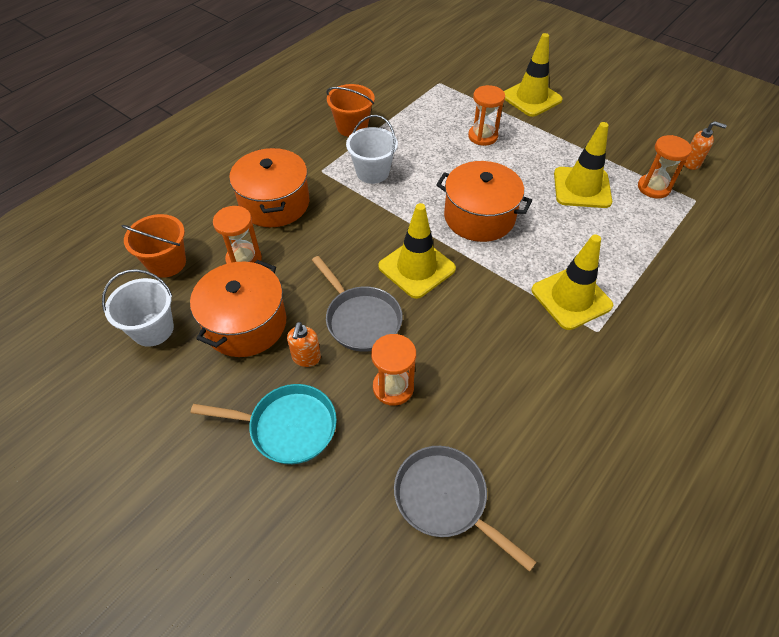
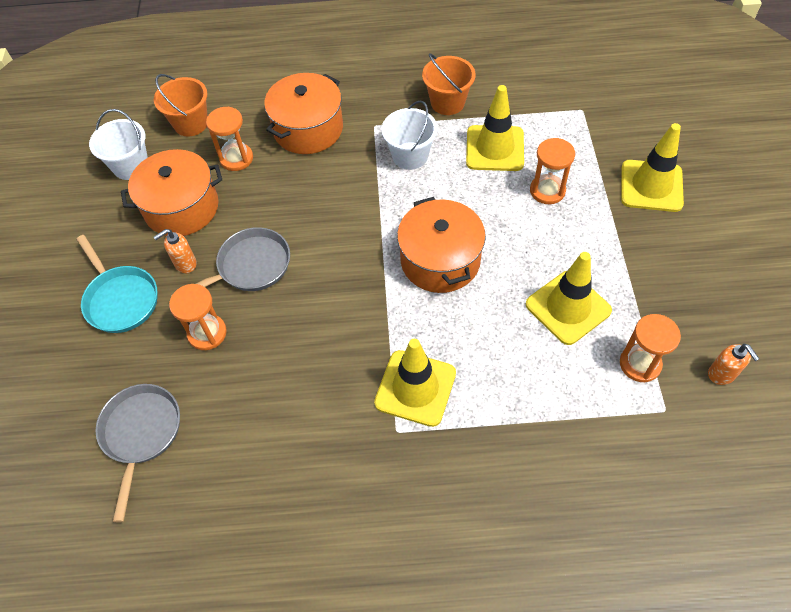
camera: 50 degrees right, 5 degrees up
(360, 319) = (250, 267): grey pan -> grey pan turned 135 degrees counterclockwise
(416, 268) = (336, 261): yellow traffic cone -> yellow traffic cone (495, 148)

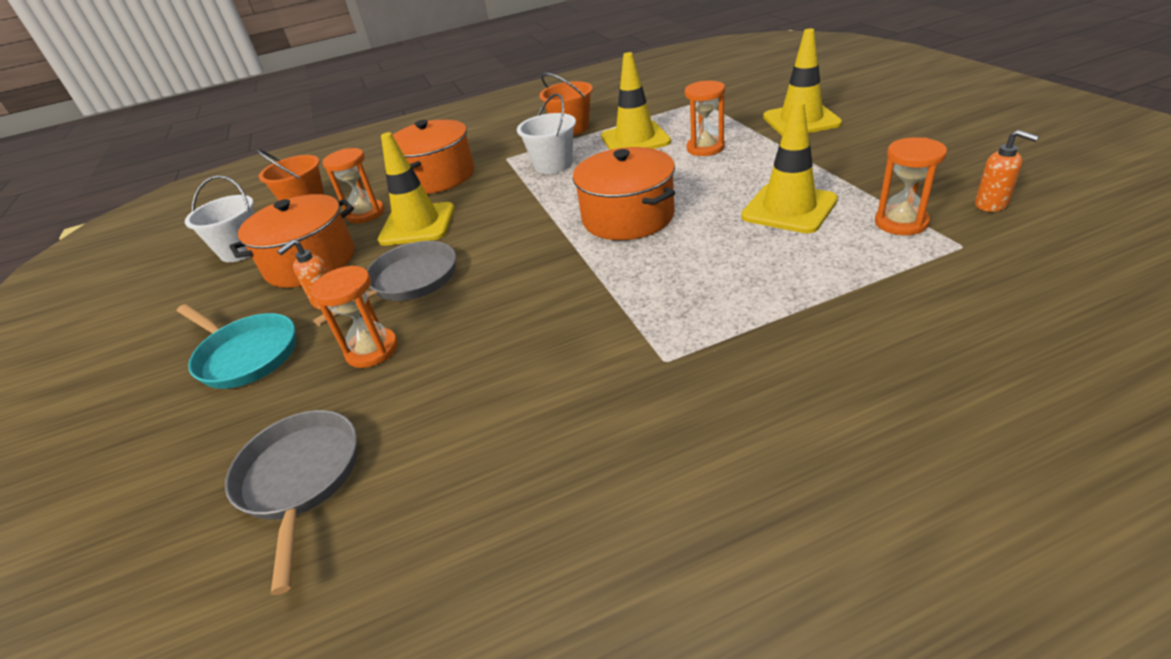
camera: 15 degrees left, 20 degrees down
(415, 388) = (664, 316): yellow traffic cone -> yellow traffic cone (417, 224)

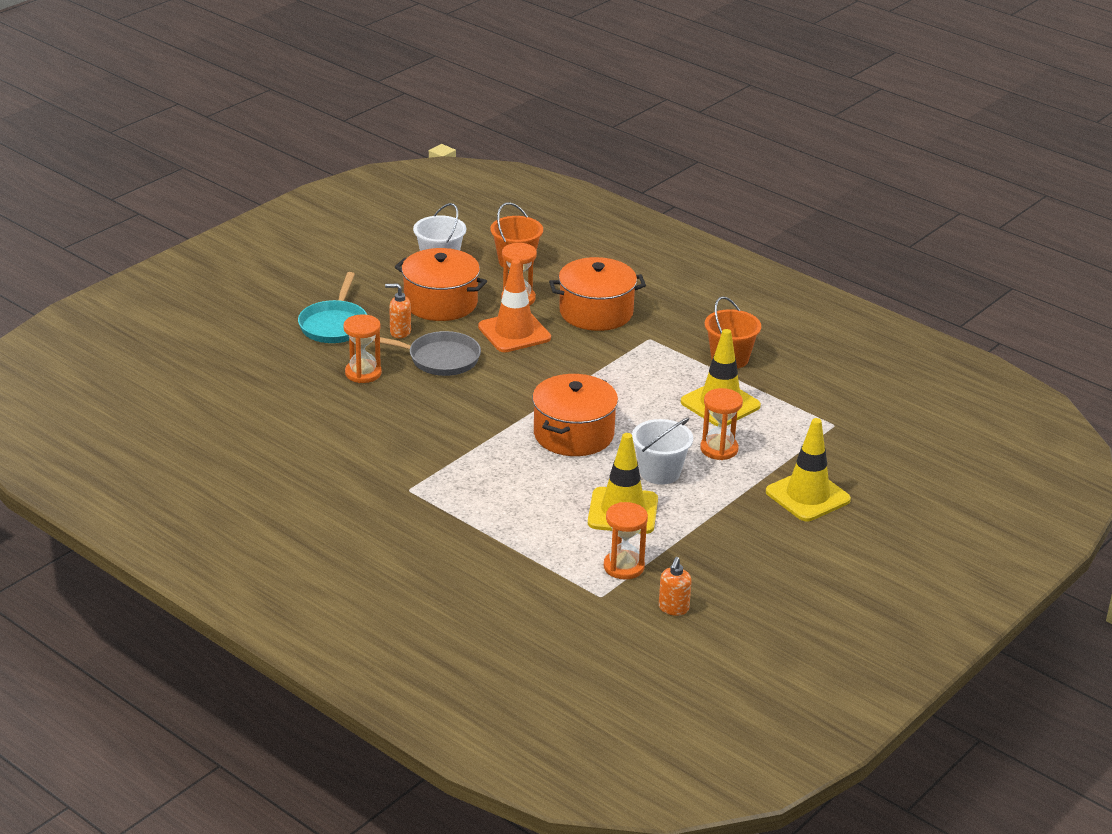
camera: 55 degrees right, 5 degrees down
(301, 479) = (258, 392): grey pan -> none
(417, 224) = (514, 332): yellow traffic cone -> orange traffic cone
(553, 165) = (647, 370): white bucket -> white bucket (660, 472)

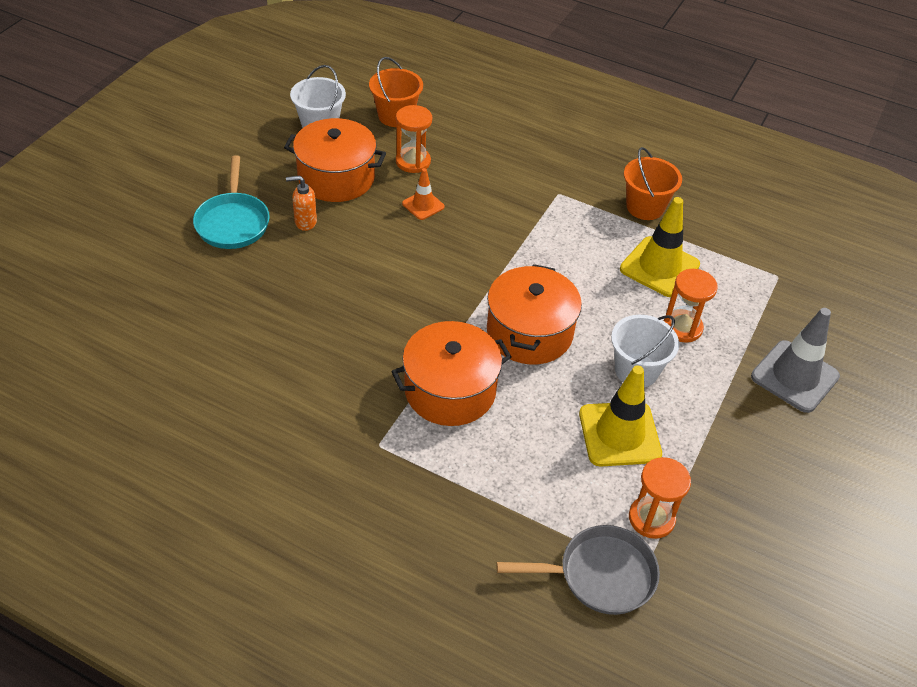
camera: 15 degrees left, 15 degrees up
(363, 373) = (281, 284): orange hourglass -> none
(439, 359) = (357, 252): grey pan -> grey pan (600, 575)
(514, 332) = (423, 205): orange traffic cone -> orange traffic cone, size x0.54
(596, 312) = (495, 168): orange pot -> orange pot (450, 391)
(673, 608) = (728, 573): orange soap dispenser -> none
(807, 496) = (794, 376): yellow traffic cone -> grey traffic cone

